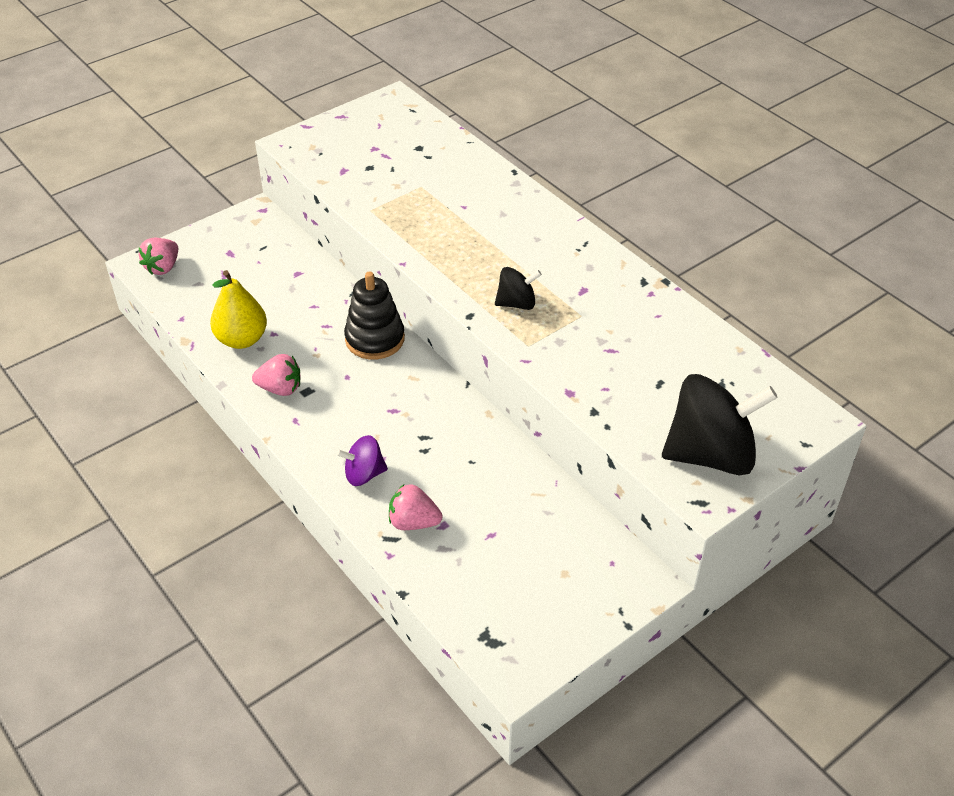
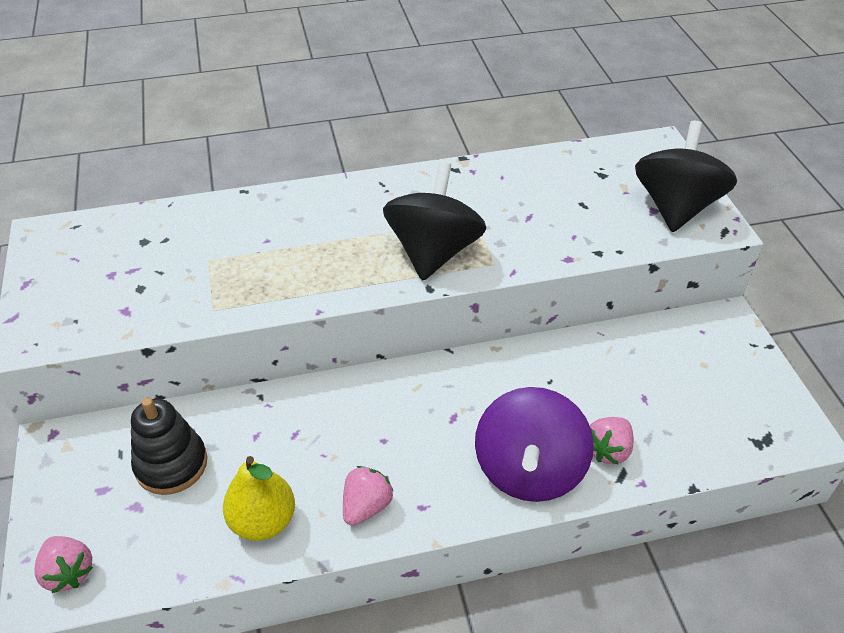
camera: 65 degrees left, 0 degrees up
(364, 474) = (529, 470): purple spinning top -> purple spinning top, size x1.99
(375, 339) = (343, 399): black stacking toy -> black stacking toy (171, 464)
(516, 303) = (433, 252): black spinning top -> black spinning top, size x1.99

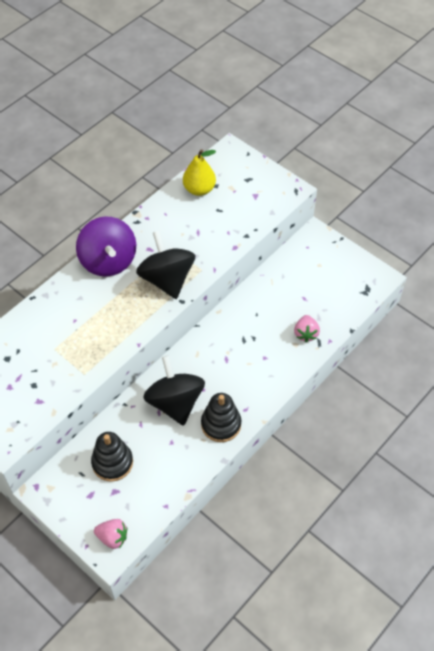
camera: 35 degrees left, 10 degrees up
(263, 521) = (180, 460): yellow pear -> yellow pear (199, 189)
(366, 506) = (221, 424): pink strawberry -> black stacking toy
(529, 470) = (278, 364): purple spinning top -> purple spinning top (108, 261)
(675, 207) = (264, 188): black spinning top -> black spinning top (175, 402)

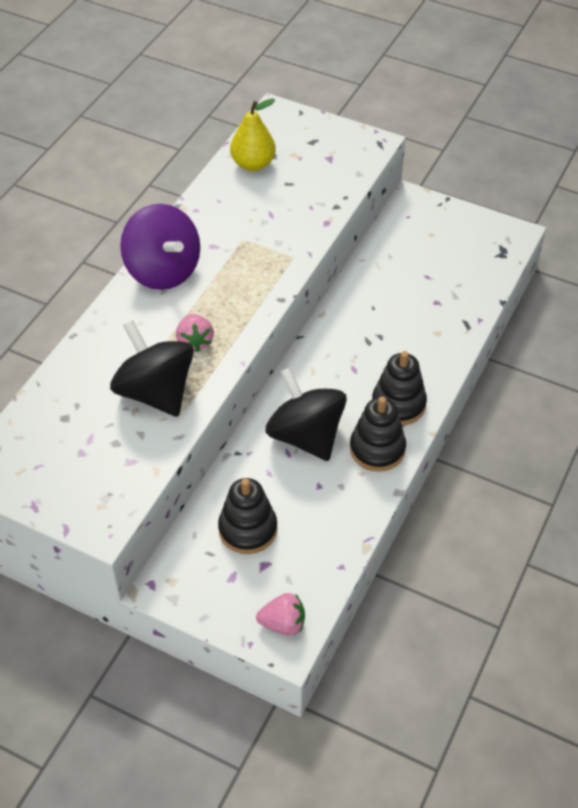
camera: 15 degrees left, 5 degrees down
(167, 279) = (251, 277): black spinning top -> black spinning top (156, 392)
(248, 394) = (398, 404): none -> black stacking toy
(305, 334) = (445, 317): pink strawberry -> pink strawberry (195, 342)

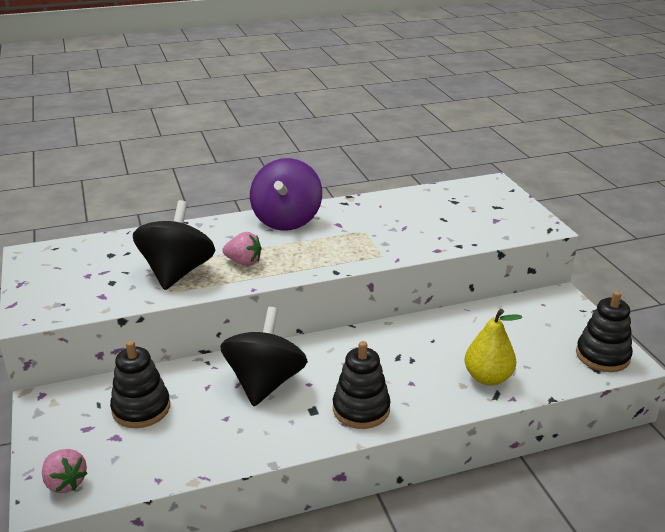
camera: 45 degrees right, 20 degrees down
(195, 342) = (243, 262): pink strawberry -> pink strawberry turned 105 degrees counterclockwise
(253, 164) = (434, 199): yellow pear -> yellow pear (487, 378)
(377, 449) = (301, 425): black stacking toy -> black stacking toy (602, 356)

